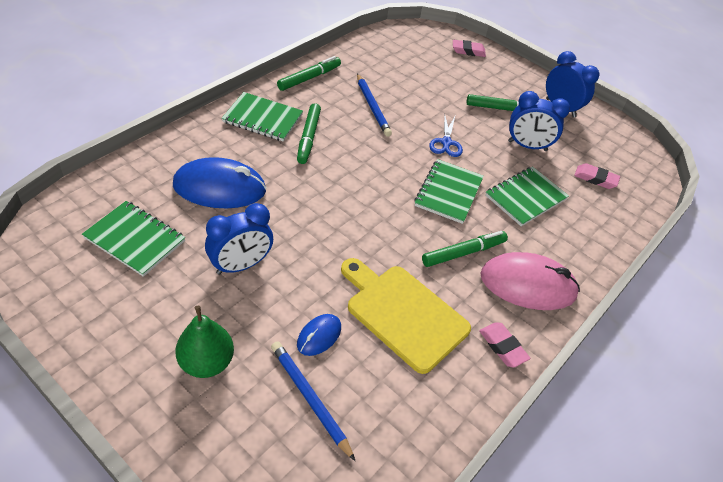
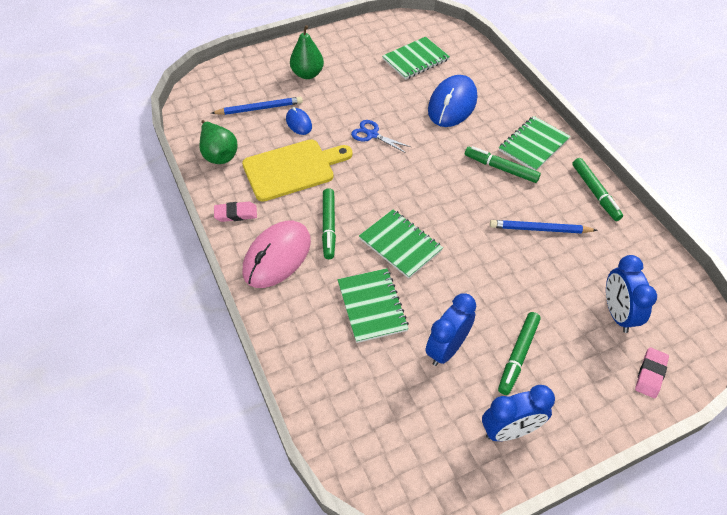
camera: 120 degrees right, 5 degrees up
(241, 265) = (373, 101): blue clock -> blue clock (617, 313)
(424, 411) = (219, 154): none -> green pear
(446, 142) = (470, 272): blue scissors -> blue scissors (372, 135)
(595, 179) = (375, 394): pink eraser -> none

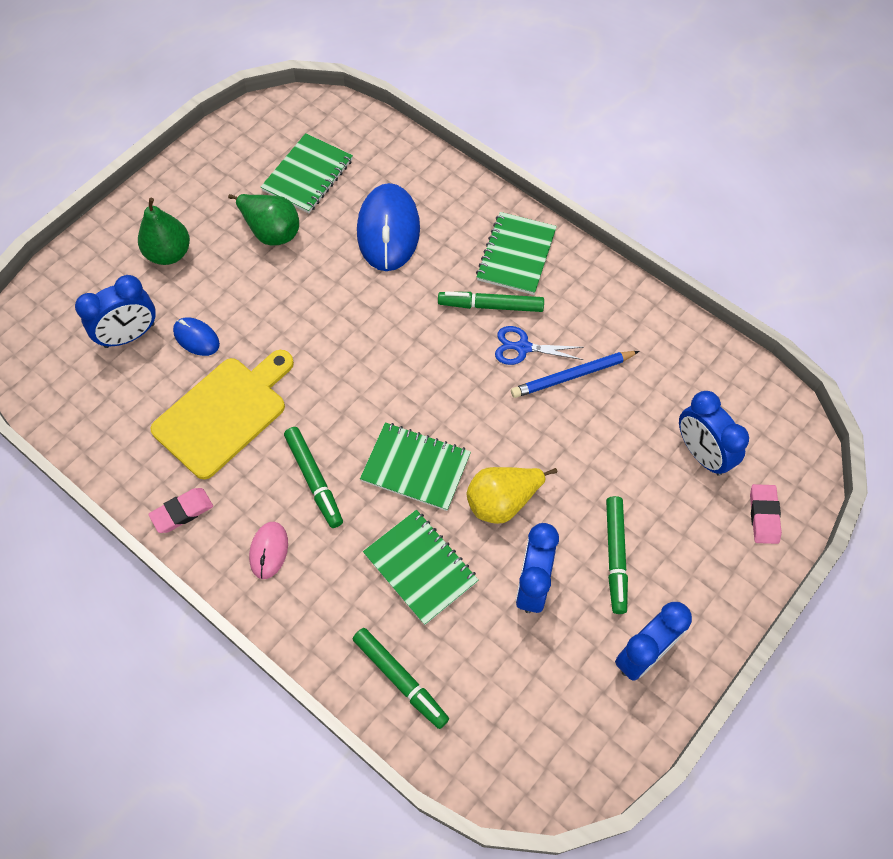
camera: 25 degrees left, 10 degrees up
(219, 154) = (110, 431): green pear -> green pear (271, 231)
(260, 108) = (130, 335): blue pencil -> blue clock
(277, 256) = (269, 551): pink mouse -> pink mouse, size x0.50
(372, 135) = (305, 318): blue scissors -> blue scissors (523, 347)
(451, 288) = (502, 501): none -> yellow pear
(595, 192) = (615, 296): green marker -> green marker (400, 678)

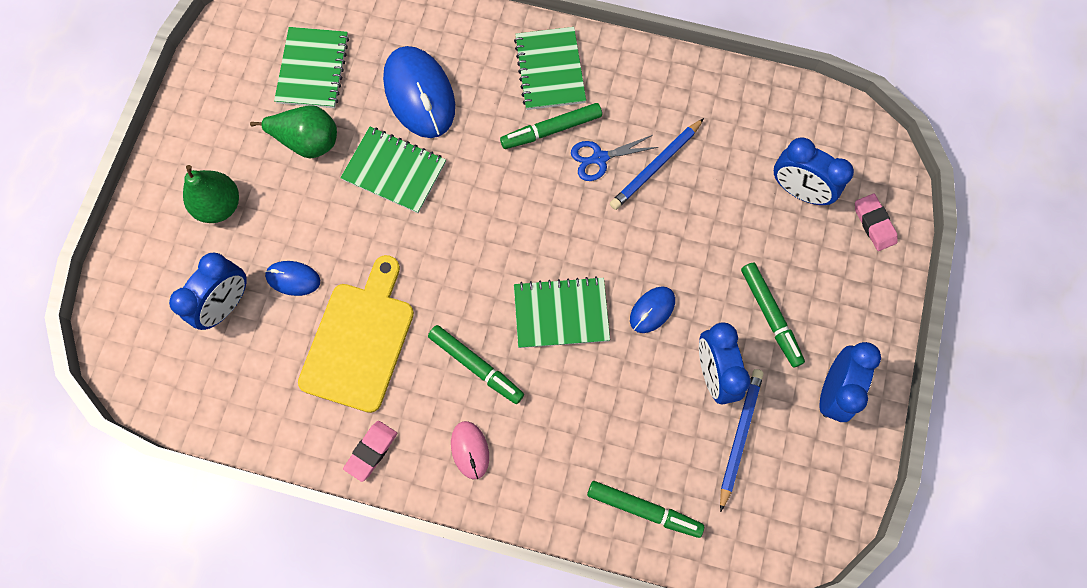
camera: 25 degrees left, 10 degrees up
(420, 568) = (611, 403): green notebook -> green notebook (394, 171)
(502, 501) = (652, 310): yellow pear -> blue mouse
(528, 654) = (740, 436): none -> blue pencil

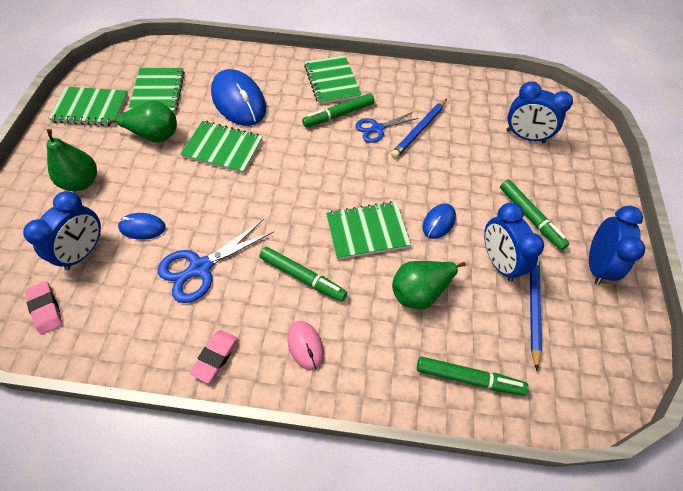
camera: 10 degrees left, 15 degrees down
(226, 88) = (91, 108): none -> green notebook
(359, 340) = (200, 267): yellow cutting board -> blue scissors
(610, 400) = (420, 291): none -> green pear
(874, 224) = (585, 152): pink eraser -> pink eraser (46, 309)

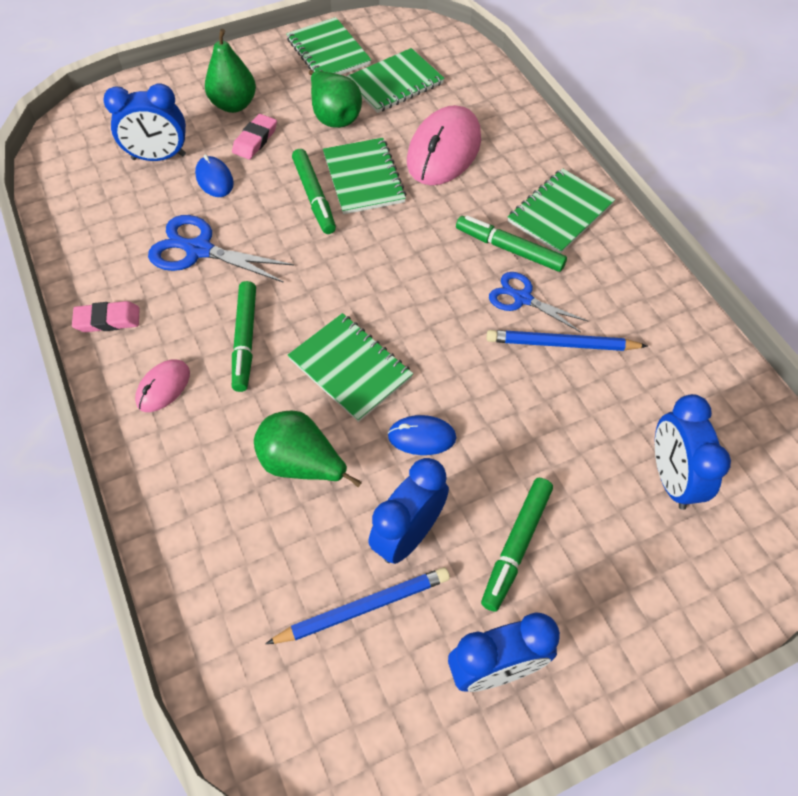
camera: 60 degrees right, 0 degrees up
(46, 309) = (85, 172): pink eraser -> pink eraser (255, 140)
(239, 101) = (444, 151): blue mouse -> pink mouse
(468, 378) = (214, 569): green marker -> green marker (314, 196)

